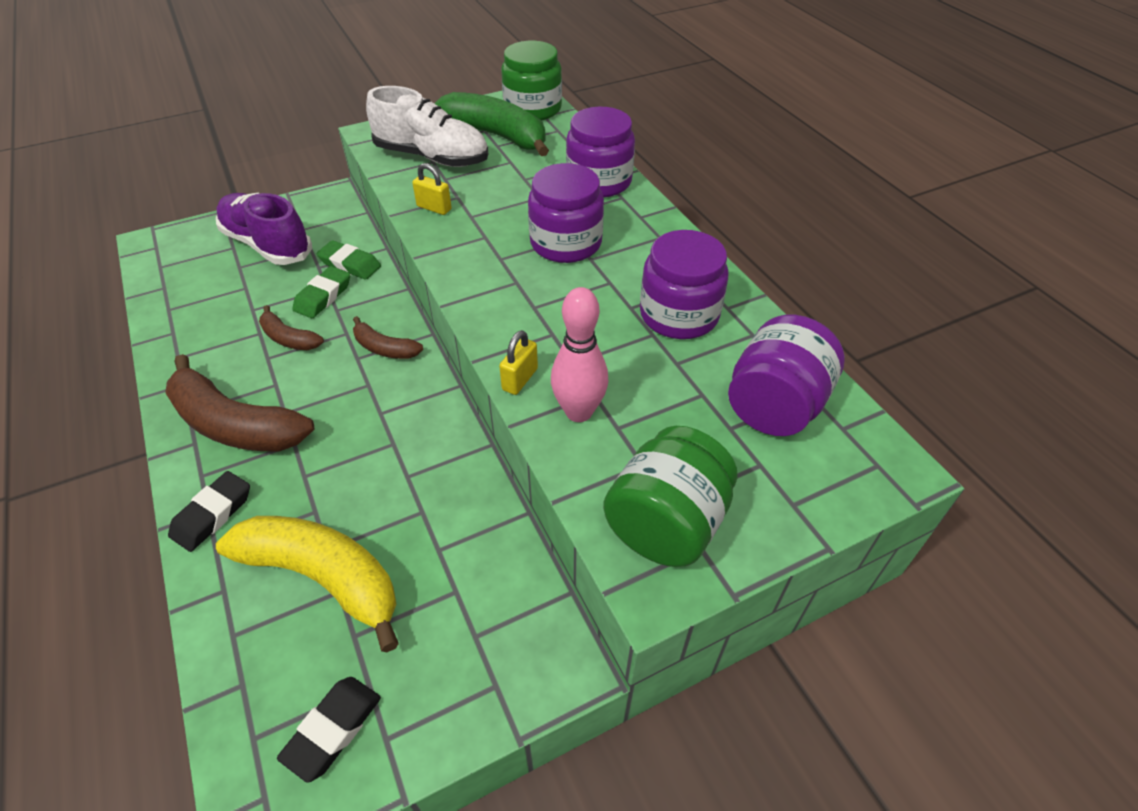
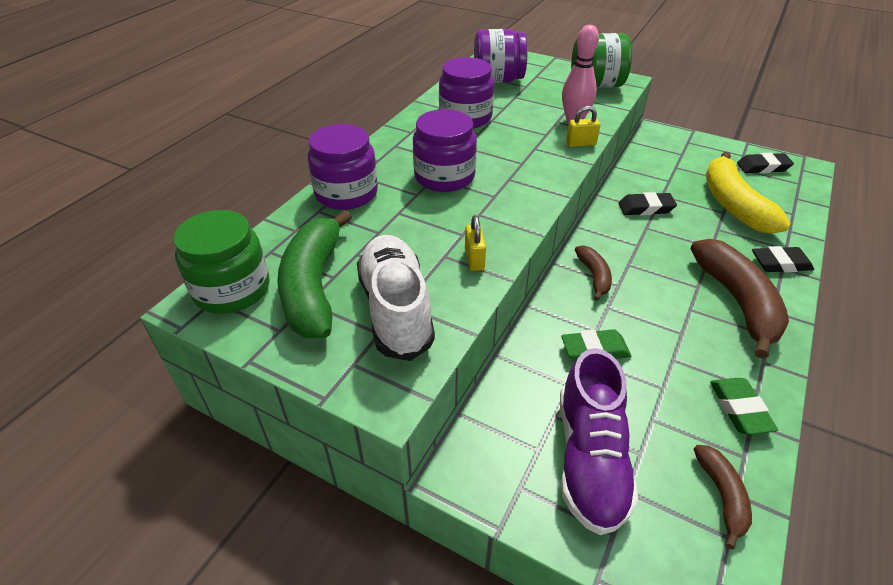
camera: 125 degrees left, 5 degrees down
(289, 338) = (653, 335): brown banana -> brown banana (722, 496)
(350, 264) = (542, 363): green eraser -> green eraser (739, 409)
(419, 471) = (645, 208): none -> black eraser

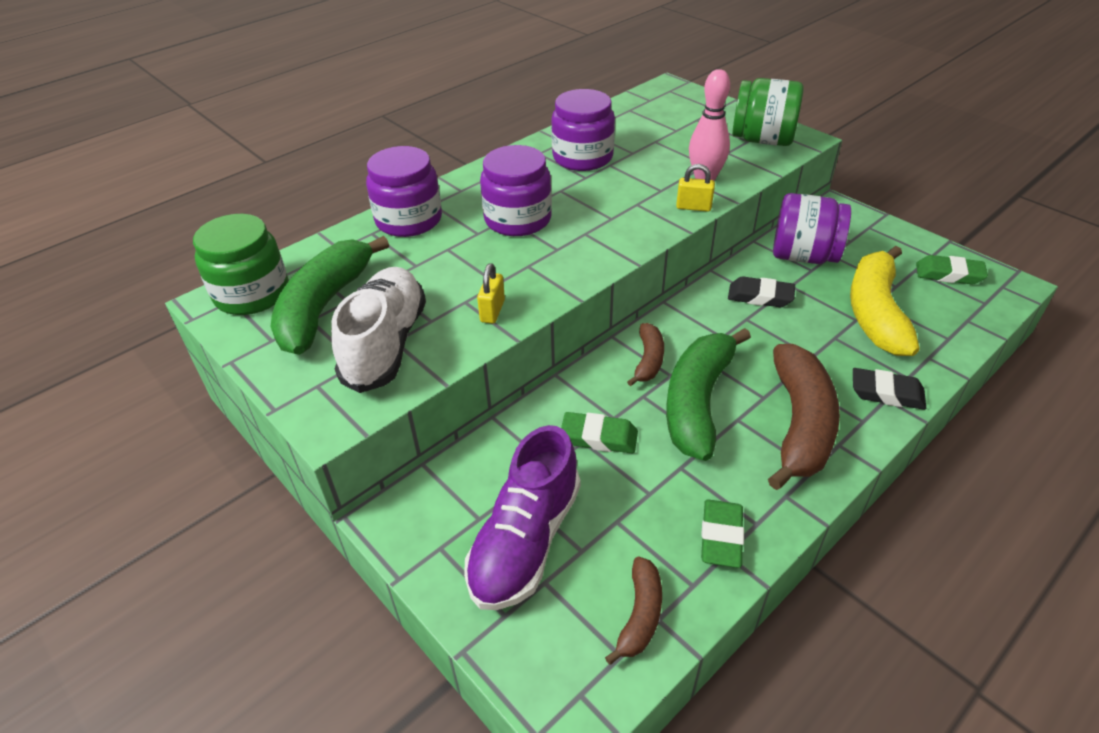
camera: 20 degrees right, 0 degrees up
(497, 80) = (647, 118): purple jar -> purple jar (803, 256)
(652, 302) = (697, 402): none -> green banana
(763, 167) = (949, 274): black eraser -> green eraser

